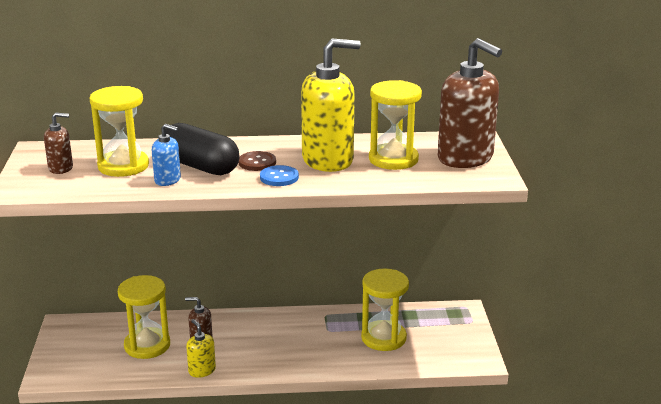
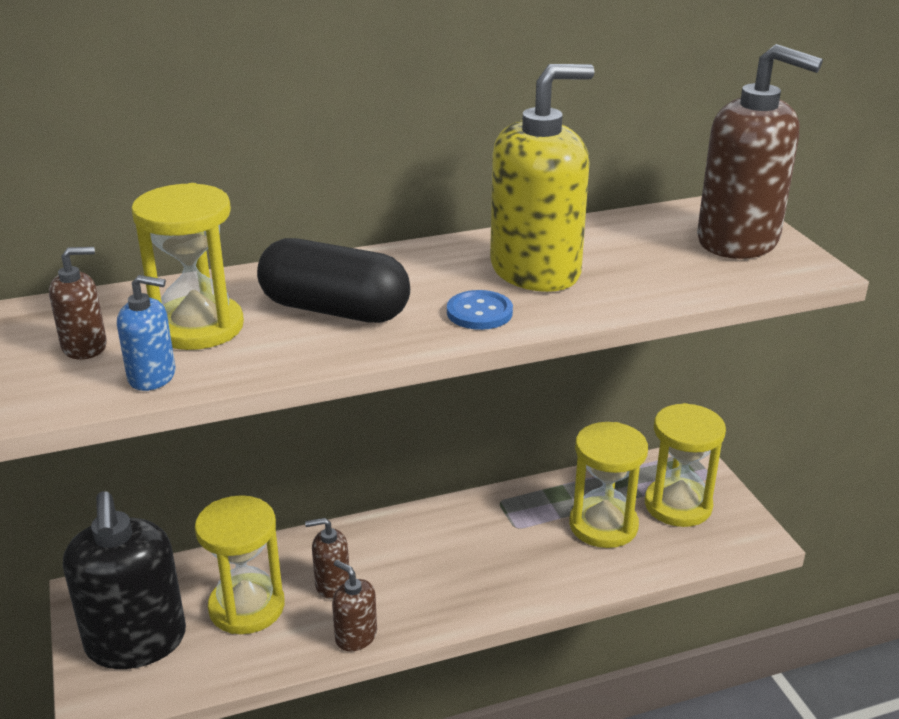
camera: 15 degrees left, 5 degrees up
(79, 352) = (136, 642): none -> black soap dispenser
(168, 180) = (294, 344): blue soap dispenser -> blue soap dispenser (152, 376)
(202, 370) = (356, 636): yellow soap dispenser -> brown soap dispenser
(257, 162) = (425, 290): brown button -> none
(393, 159) = (635, 257): yellow hourglass -> yellow hourglass (678, 505)

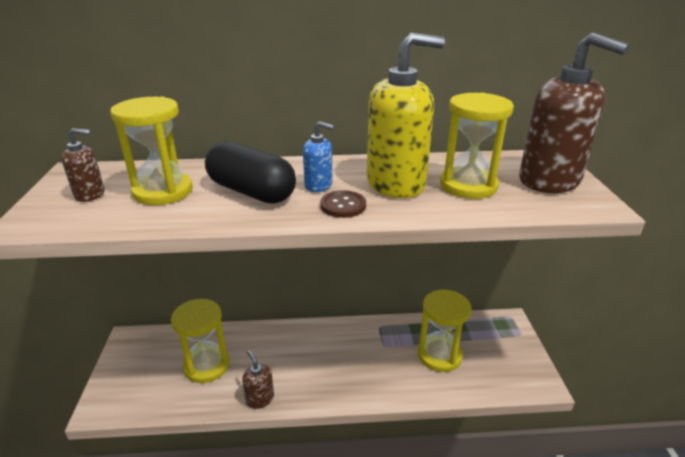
camera: 15 degrees right, 0 degrees up
(136, 642) = (138, 374): black soap dispenser -> none
(152, 376) = (111, 218): blue soap dispenser -> blue soap dispenser (318, 185)
(332, 585) = (260, 361): brown soap dispenser -> none
(479, 312) = (343, 205): blue button -> brown button
(678, 505) = (493, 350): yellow hourglass -> yellow hourglass (468, 186)

